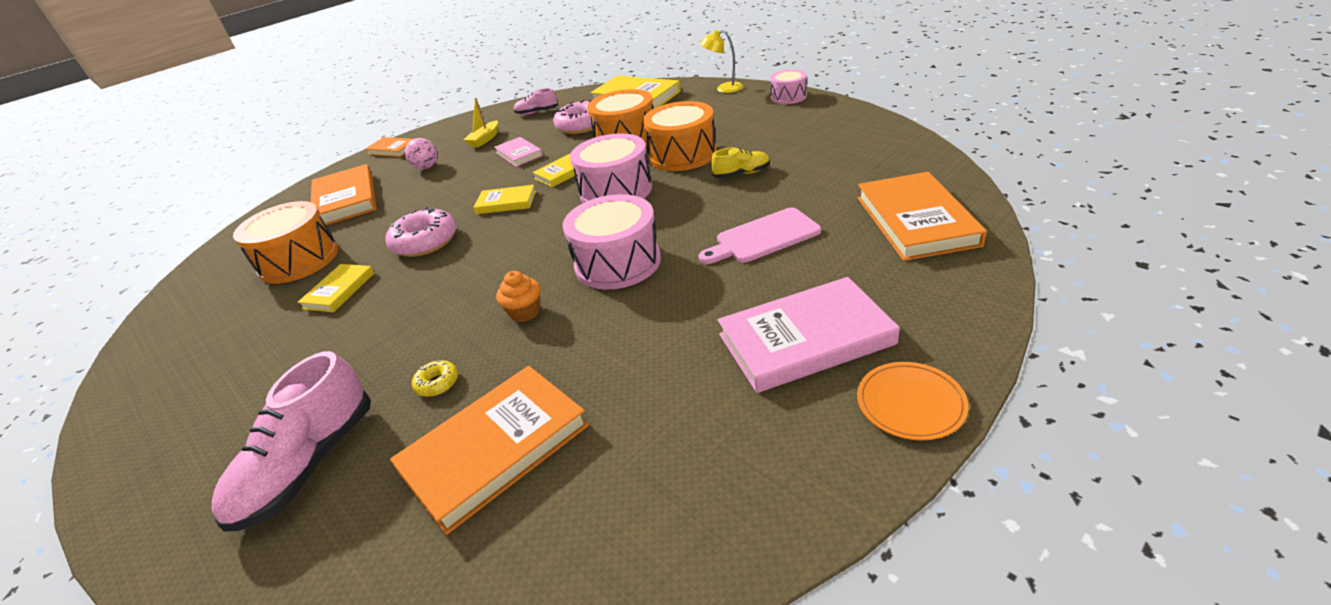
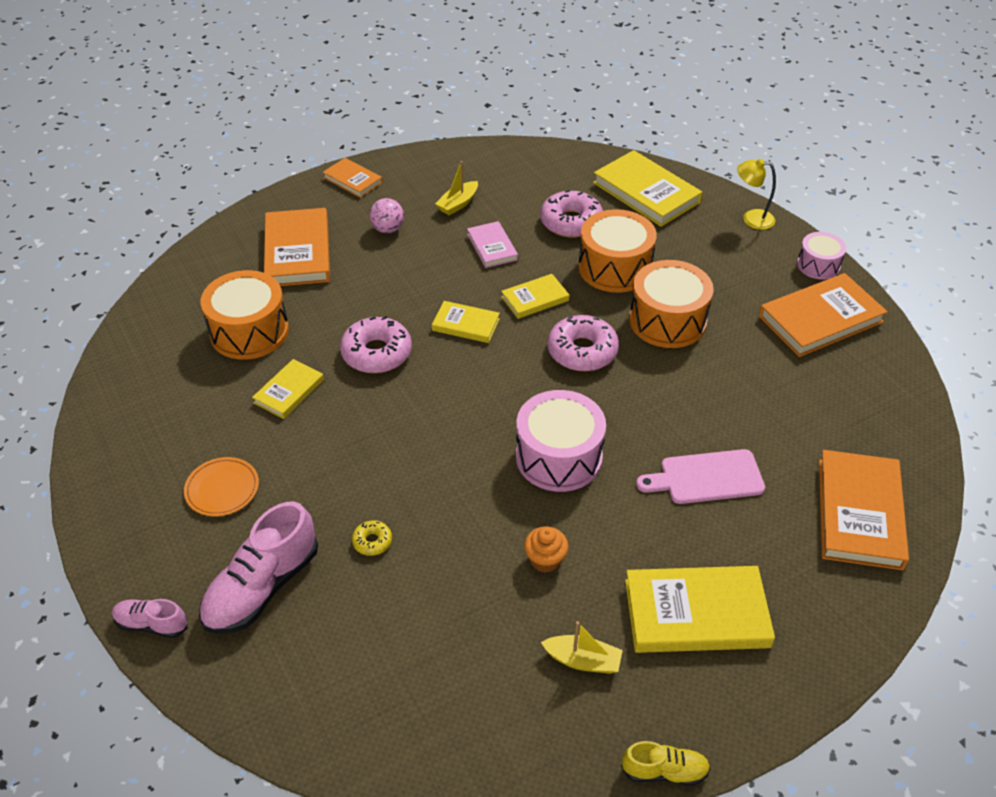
camera: 10 degrees right, 10 degrees up
(495, 449) = (412, 627): orange book -> orange book (820, 319)
(525, 312) = (460, 488): orange cupcake -> orange cupcake (545, 560)
(537, 112) = (525, 175): pink shoe -> pink shoe (152, 624)
(616, 191) = (582, 351): pink drum -> pink donut
(702, 419) = (583, 660): none -> yellow boat
(742, 174) = (718, 377): yellow shoe -> yellow shoe (664, 771)
(805, 339) = (696, 613): pink book -> yellow book
(910, 403) = (752, 708): orange plate -> orange plate (222, 489)

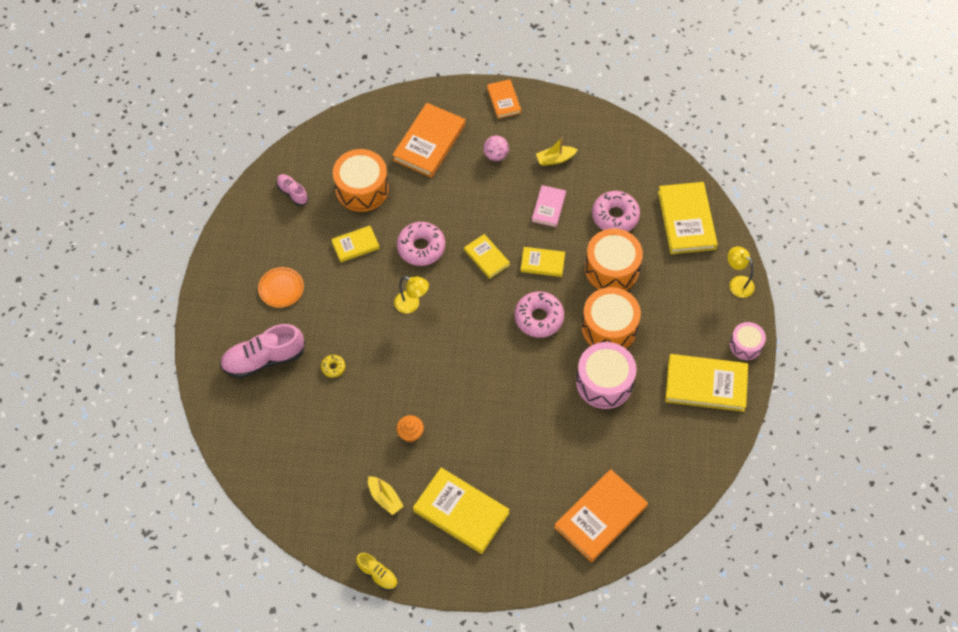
camera: 35 degrees right, 15 degrees up
(152, 624) = (202, 346): pink shoe -> pink shoe (292, 193)
(417, 416) = (412, 304): none -> yellow lamp
(559, 457) = (467, 379): pink drum -> pink drum (604, 382)
(706, 477) = (536, 442): pink cutting board -> none
(820, 319) = (706, 384): orange book -> yellow book

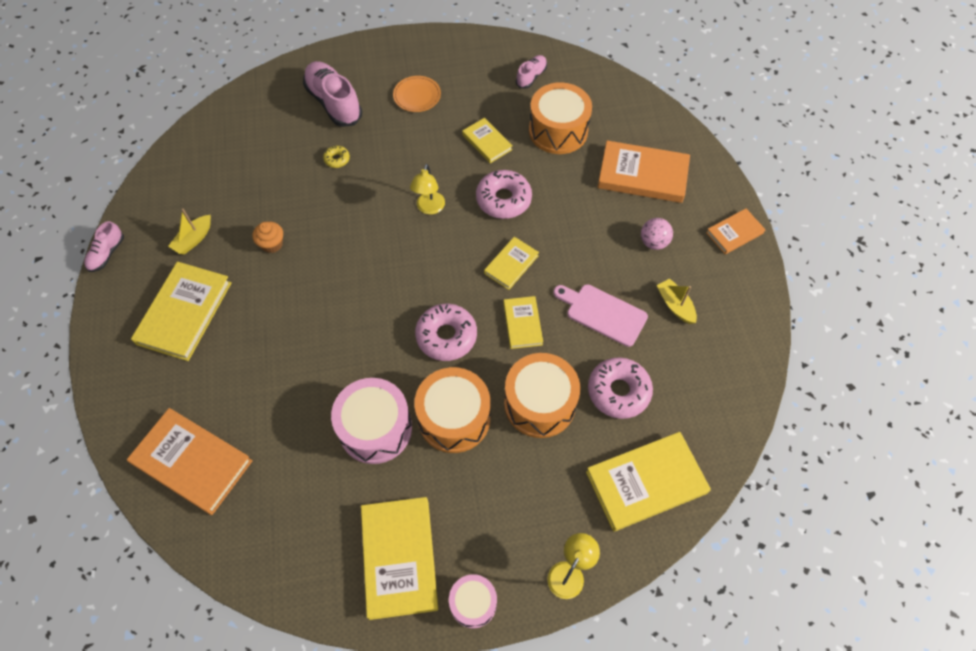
camera: 75 degrees right, 0 degrees up
(377, 574) = (107, 254): yellow shoe -> pink shoe
(548, 207) = (603, 313): pink book -> pink cutting board

